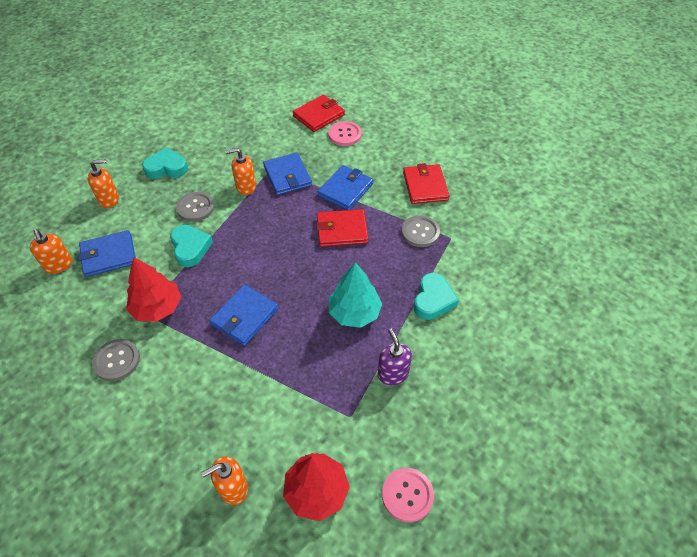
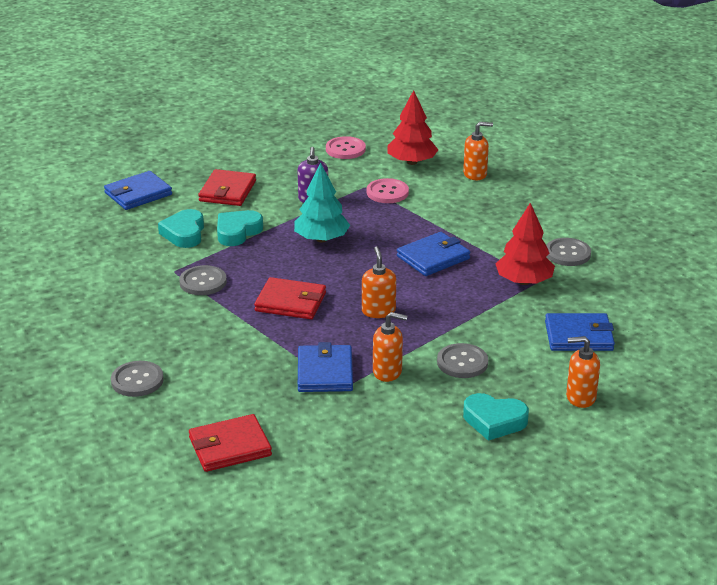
camera: 160 degrees left, 20 degrees down
(58, 265) = (640, 339): orange soap dispenser -> orange soap dispenser (378, 311)
(190, 248) = (478, 323): turquoise heart -> turquoise heart (184, 233)
(345, 134) = (210, 408): pink button -> pink button (387, 192)
(345, 190) = (258, 340): blue wallet -> blue wallet (138, 194)
(401, 141) = (137, 380): none -> grey button
(425, 186) = (155, 322): red wallet -> red wallet (227, 191)

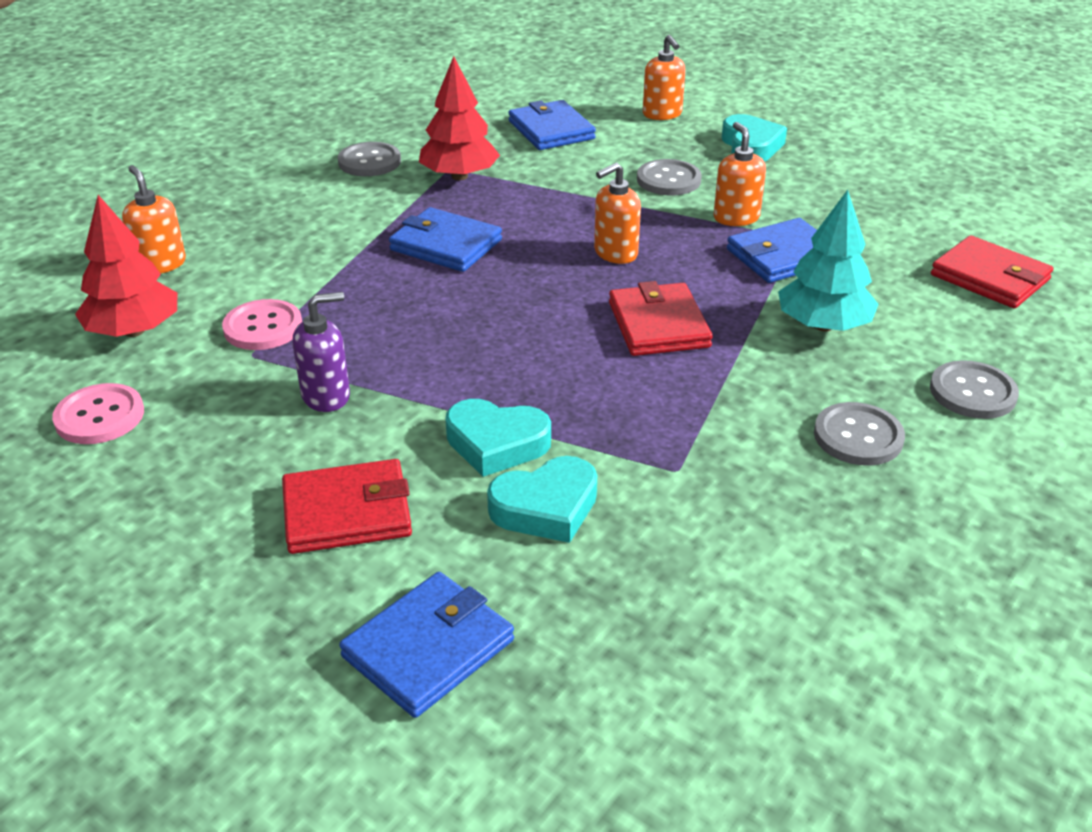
camera: 115 degrees left, 5 degrees up
(138, 194) = (428, 648): blue wallet -> blue wallet turned 75 degrees counterclockwise
(203, 282) = (681, 424): grey button -> grey button (858, 436)
(321, 239) = (459, 349): turquoise tree -> turquoise tree (823, 325)

